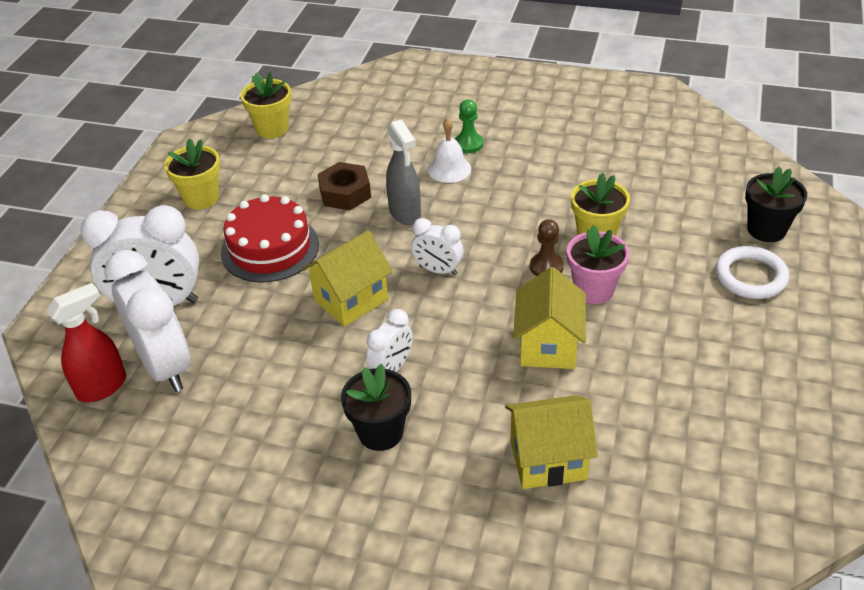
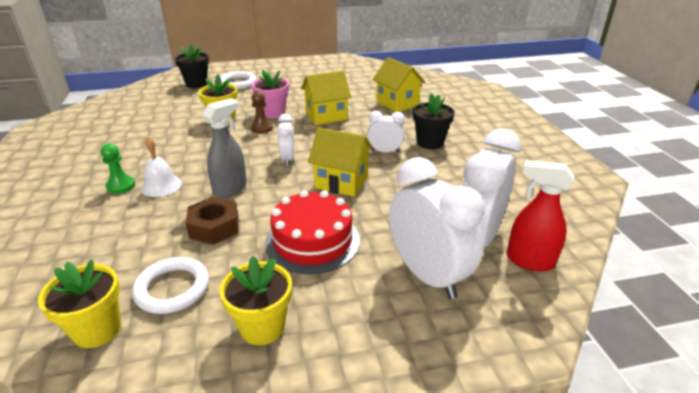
camera: 120 degrees left, 10 degrees down
(283, 162) = (172, 288): none -> white ring

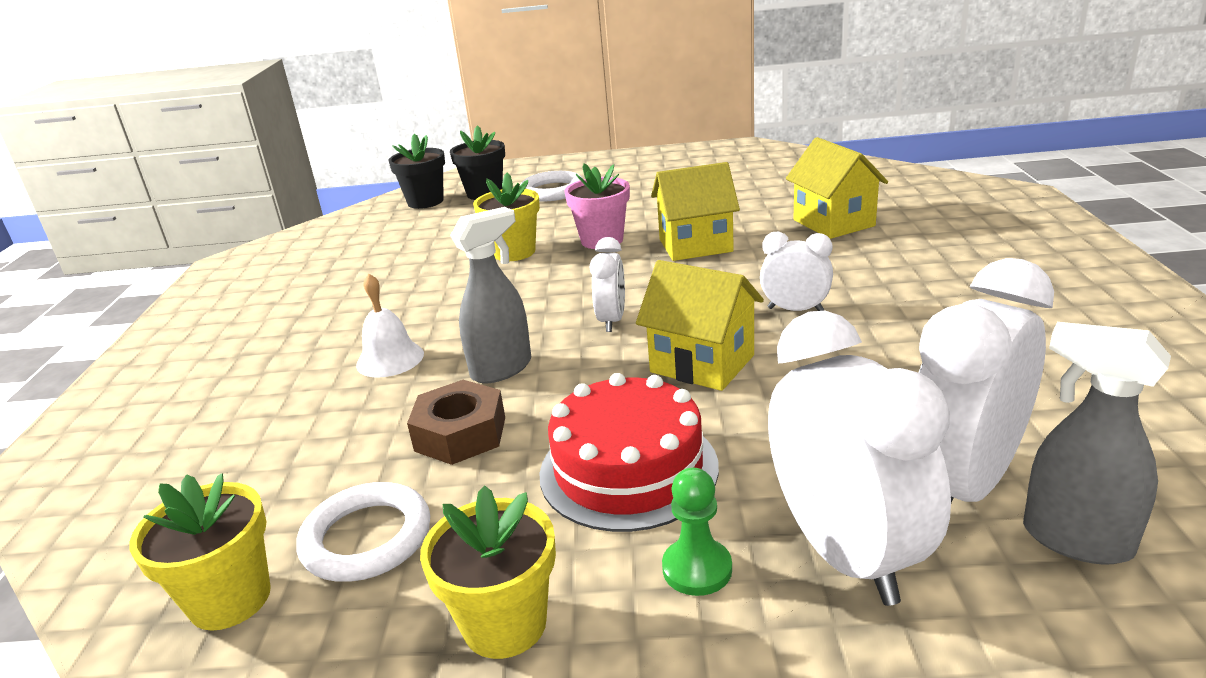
camera: 15 degrees right, 5 degrees down
(121, 186) = (327, 357): green pawn -> green pawn (697, 569)
(261, 128) = (577, 266): brown pawn -> none
(430, 142) = (888, 294): black flower pot -> black flower pot (425, 202)
(529, 261) = (1075, 540): red spray bottle -> grey spray bottle

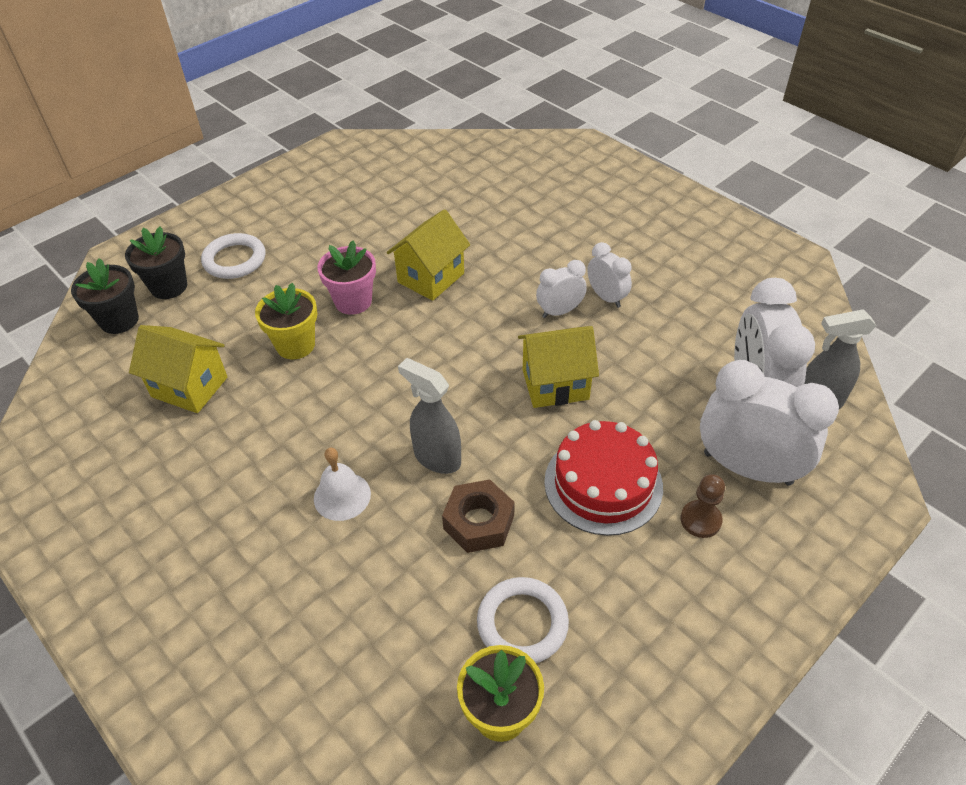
camera: 45 degrees left, 20 degrees up
(502, 369) = (436, 458): grey spray bottle -> grey spray bottle turned 60 degrees counterclockwise
(505, 624) = (655, 612): yellow flower pot -> none
(612, 320) = (457, 377): white clock -> white clock (606, 297)
(697, 569) = (700, 520): green pawn -> brown pawn
(833, 223) = (500, 216): yellow house -> yellow house (189, 387)

